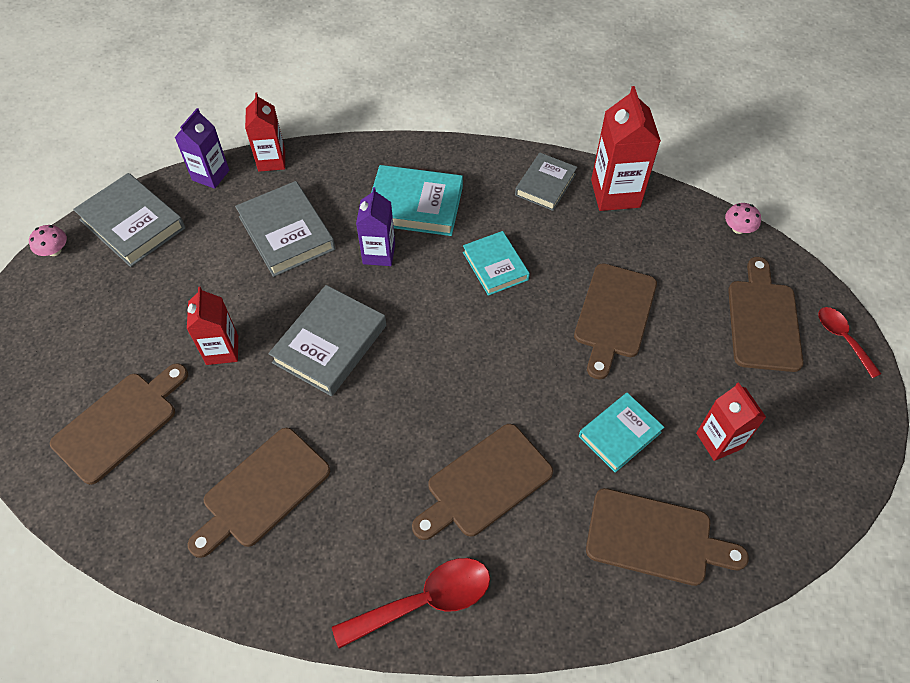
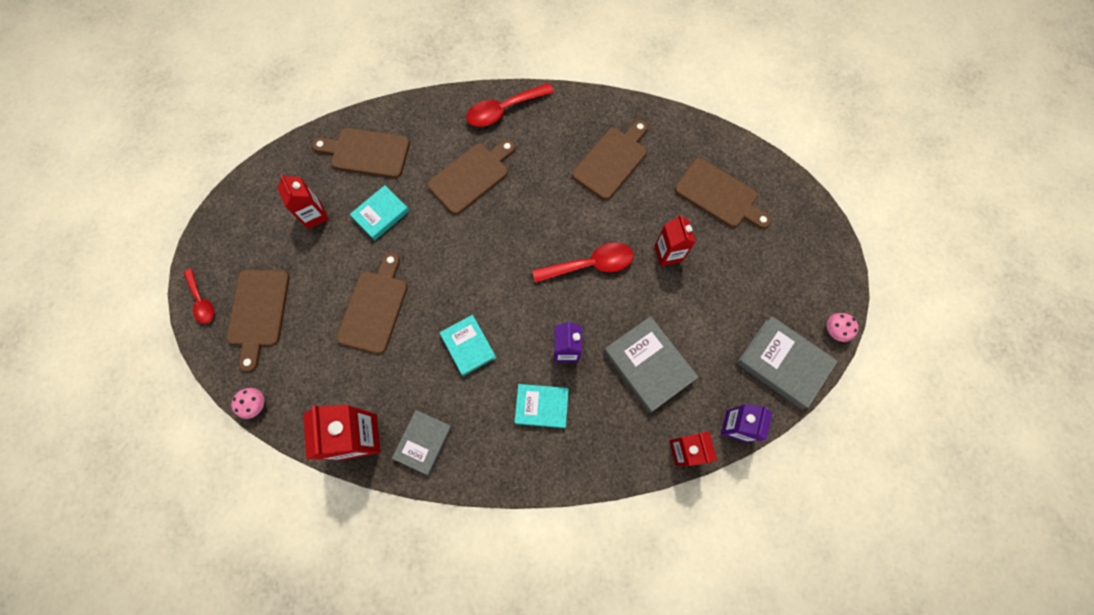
camera: 175 degrees right, 15 degrees up
(120, 423) = (719, 195): brown cutting board -> brown cutting board turned 90 degrees counterclockwise
(330, 344) = (590, 265): grey book -> red spoon
(415, 205) = (541, 406): turquoise book -> turquoise book, size x0.66

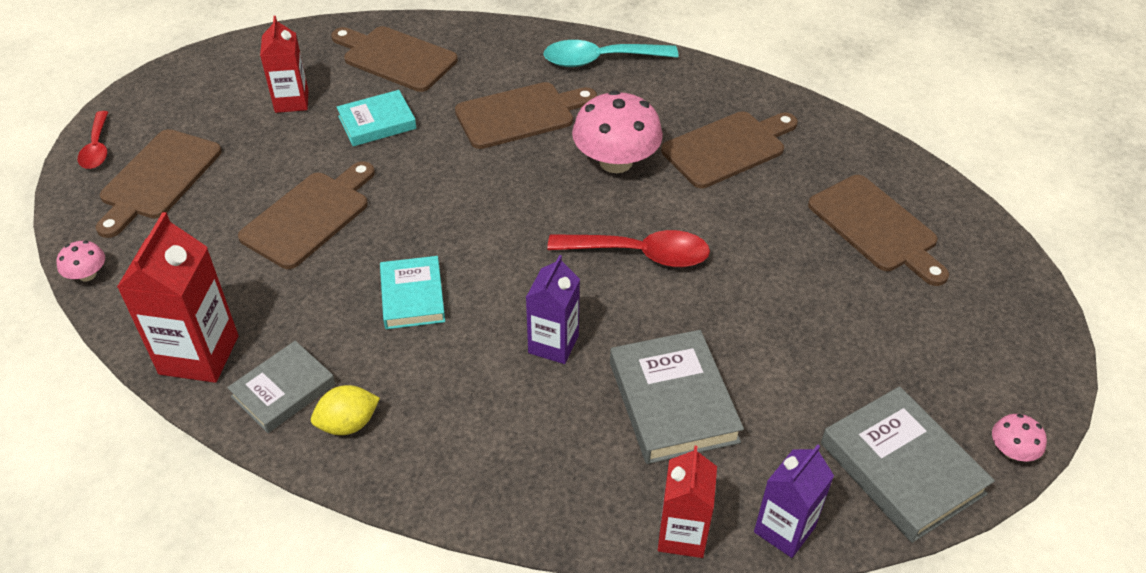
camera: 20 degrees right, 25 degrees down
(472, 450) = (348, 424): none -> yellow lemon
(504, 110) = (600, 60): red spoon -> turquoise spoon
(541, 406) = (481, 402): turquoise book -> none
(548, 195) = (616, 161): none -> pink mushroom
(668, 253) = (766, 274): red carton -> none

